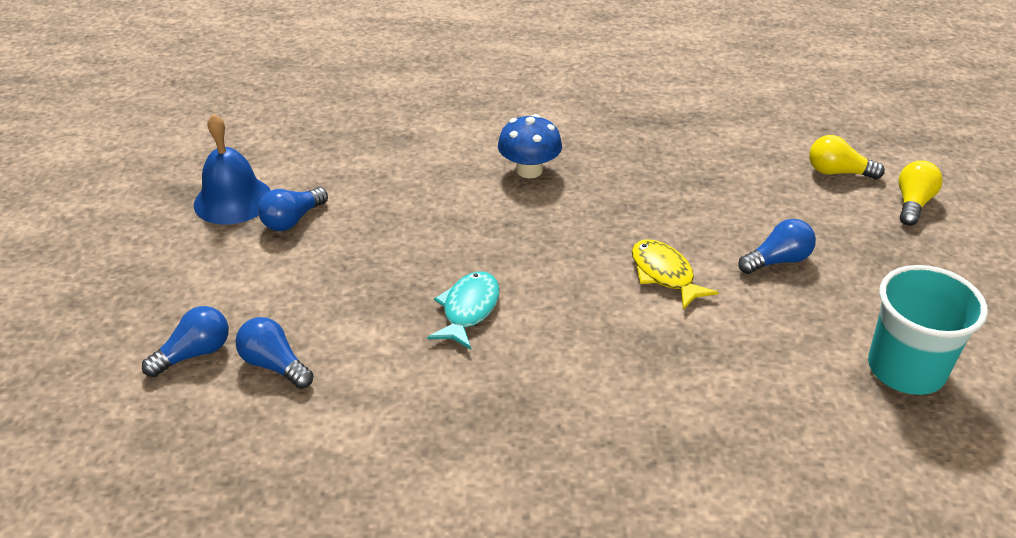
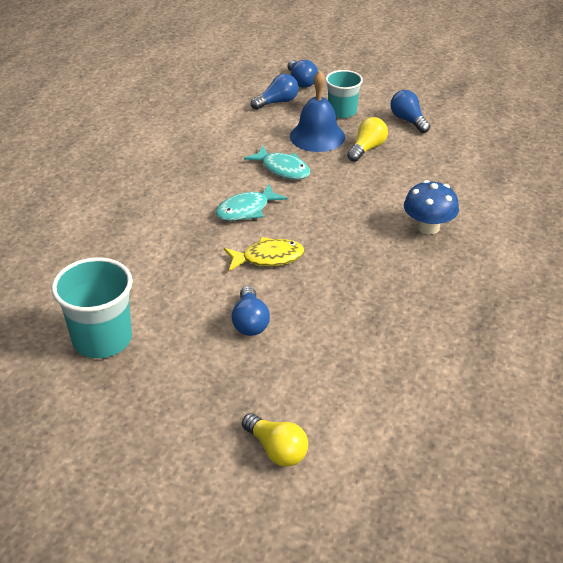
camera: 110 degrees right, 0 degrees up
(233, 200) = (440, 102): blue bell -> blue bell (317, 136)
(286, 286) = (342, 112): none -> turquoise cup
(583, 319) = (246, 210): none -> turquoise fish
(838, 172) = (349, 417): yellow light bulb -> yellow light bulb (367, 148)

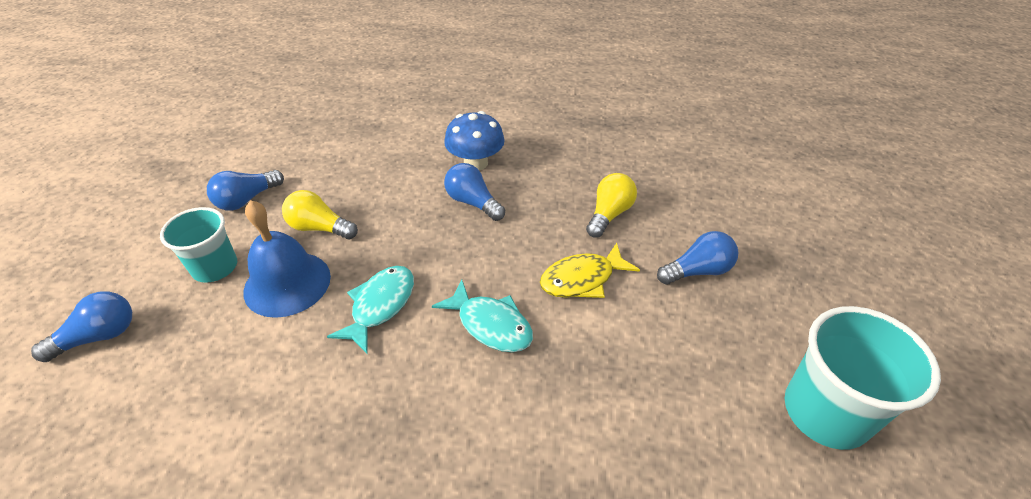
camera: 105 degrees left, 5 degrees up
(268, 258) = (582, 279): yellow fish -> yellow fish turned 90 degrees counterclockwise
(276, 450) = (837, 217): yellow light bulb -> yellow light bulb (609, 214)
(277, 102) = (170, 356): blue light bulb -> blue light bulb (473, 202)

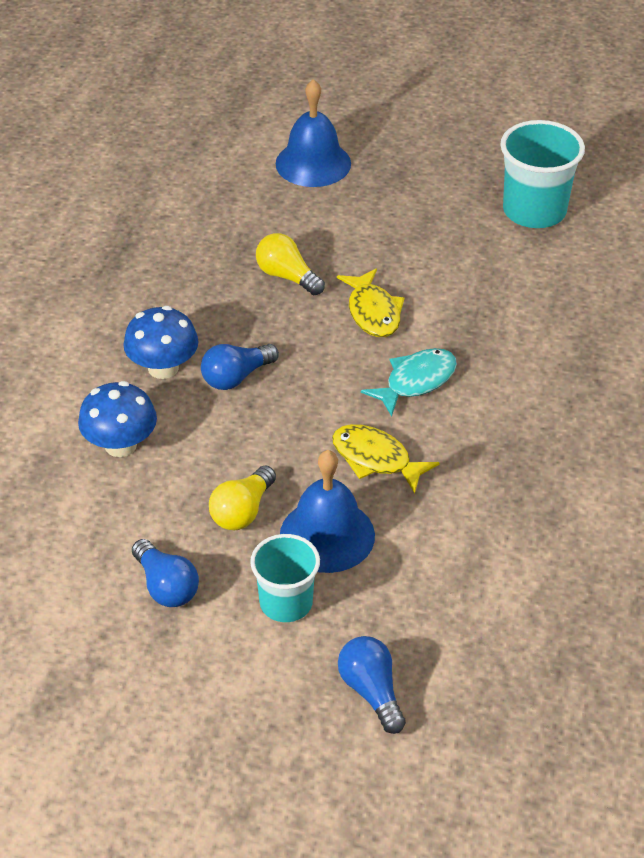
camera: 80 degrees left, 0 degrees up
(380, 306) = (376, 459): turquoise fish -> yellow fish
(391, 156) = (120, 445): none -> blue mushroom
(697, 271) = (380, 236): blue light bulb -> none
(778, 209) = (313, 163): none -> blue bell

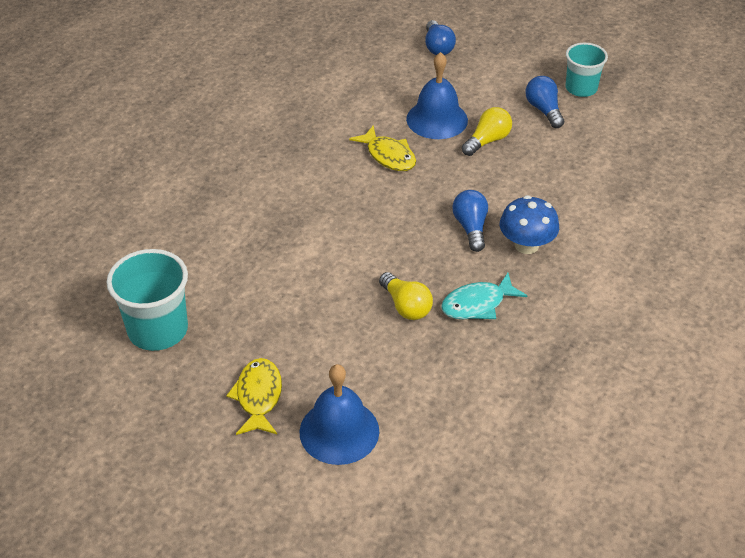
camera: 165 degrees left, 0 degrees up
(120, 445) = (565, 195): blue mushroom -> none
(236, 377) = (471, 228): blue light bulb -> blue light bulb turned 75 degrees counterclockwise
(286, 603) = (473, 91): turquoise cup -> turquoise cup (581, 88)
(373, 312) = (346, 260): yellow fish -> yellow fish (258, 397)
(416, 381) = (337, 201): turquoise fish -> turquoise fish (477, 304)

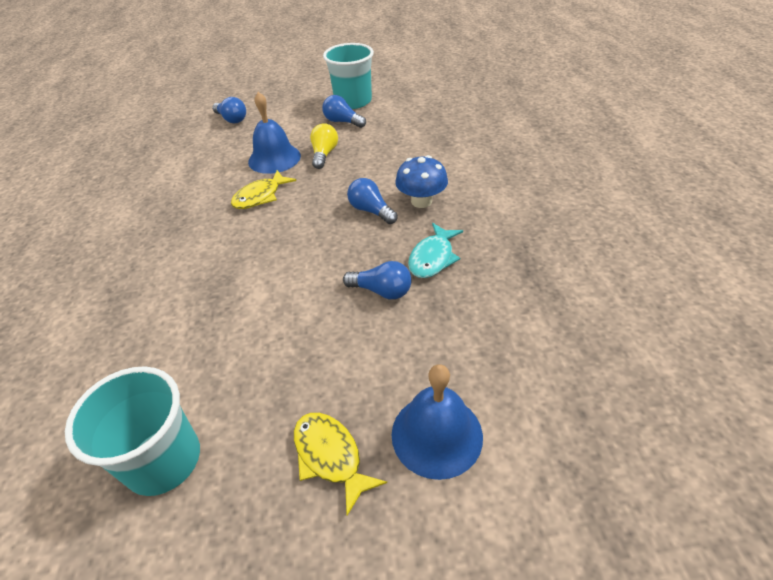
camera: 35 degrees left, 0 degrees up
(388, 156) = (260, 196): yellow fish -> yellow fish turned 120 degrees clockwise
(406, 306) = (382, 291): yellow light bulb -> blue light bulb
(581, 88) = (353, 101): turquoise cup -> turquoise cup, size x1.52

